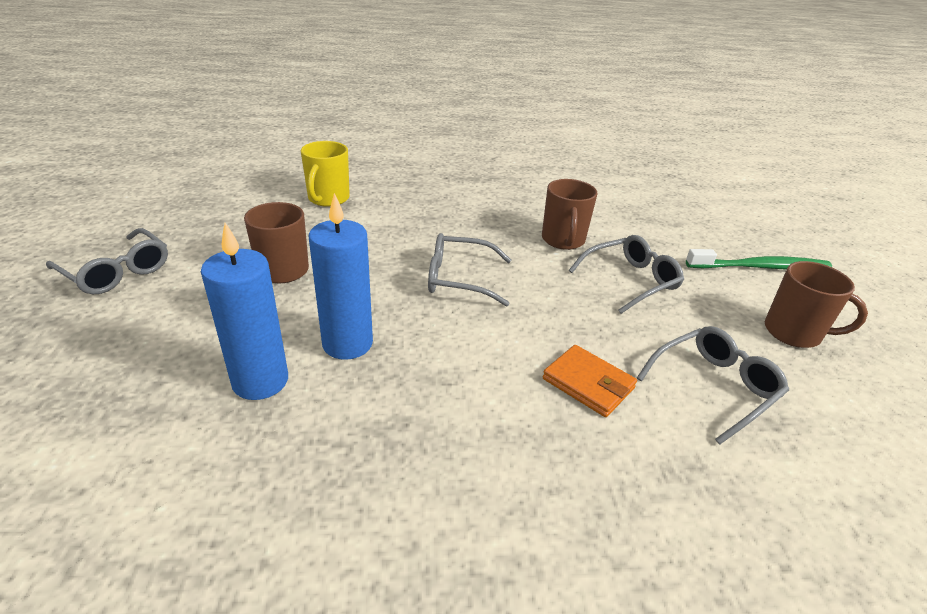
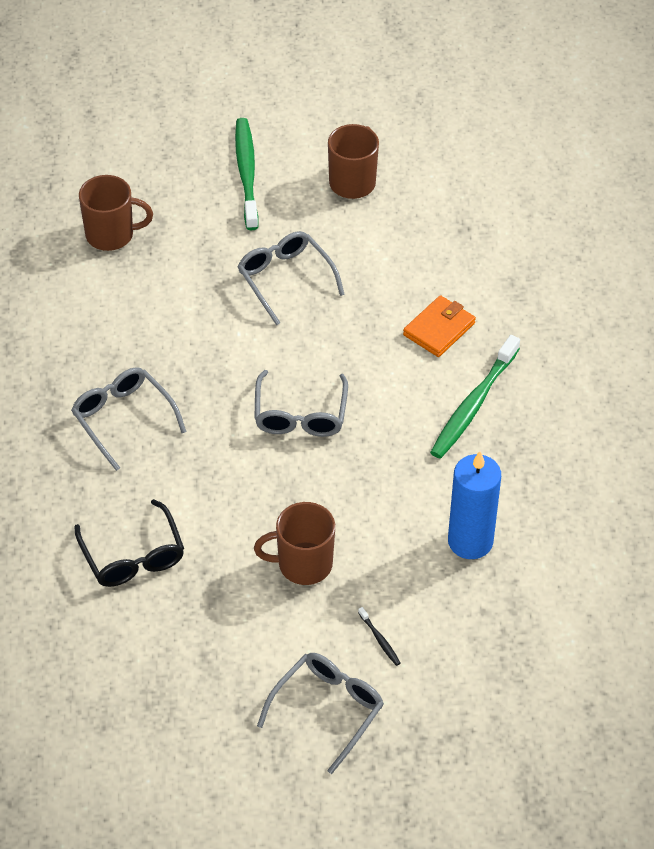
camera: 90 degrees left, 15 degrees up
(170, 306) = (380, 640): none -> black toothbrush
(328, 199) = (132, 555): yellow mug -> black glasses
(347, 343) = (414, 491): blue candle -> none
(467, 403) = (473, 405): none -> green toothbrush
(563, 240) = (211, 325): brown mug -> brown mug (111, 235)
(713, 387) = (431, 253): grey glasses -> grey glasses (123, 419)

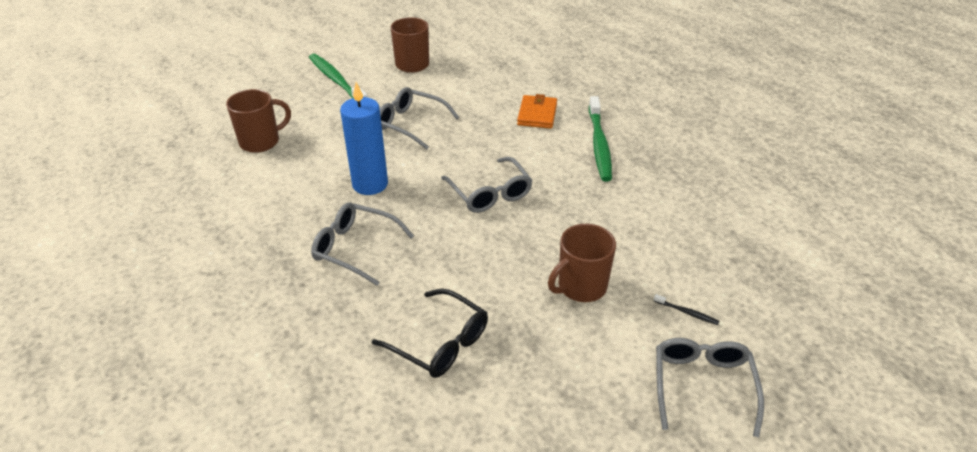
camera: 30 degrees left, 10 degrees down
(470, 541) = (679, 220): blue candle -> blue candle (370, 184)

